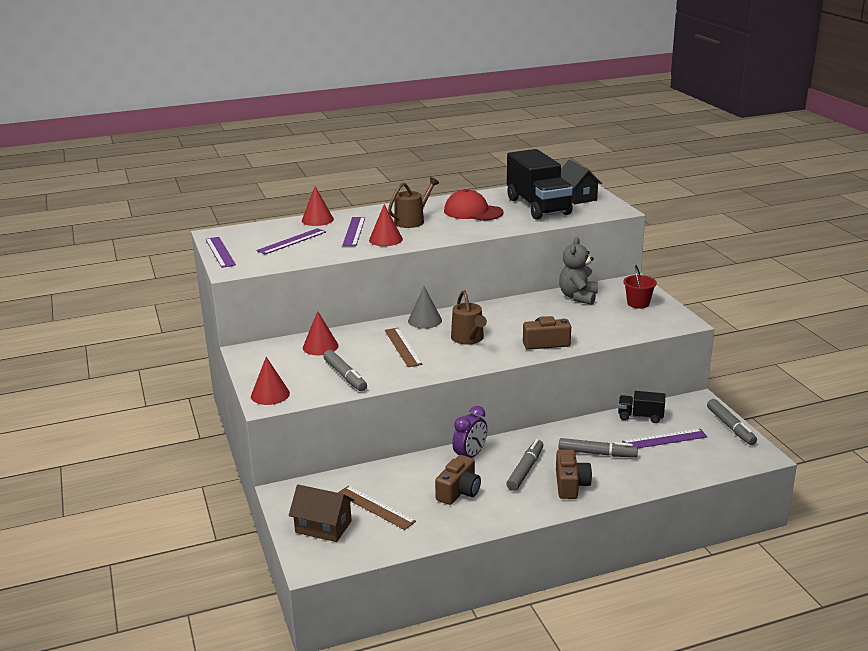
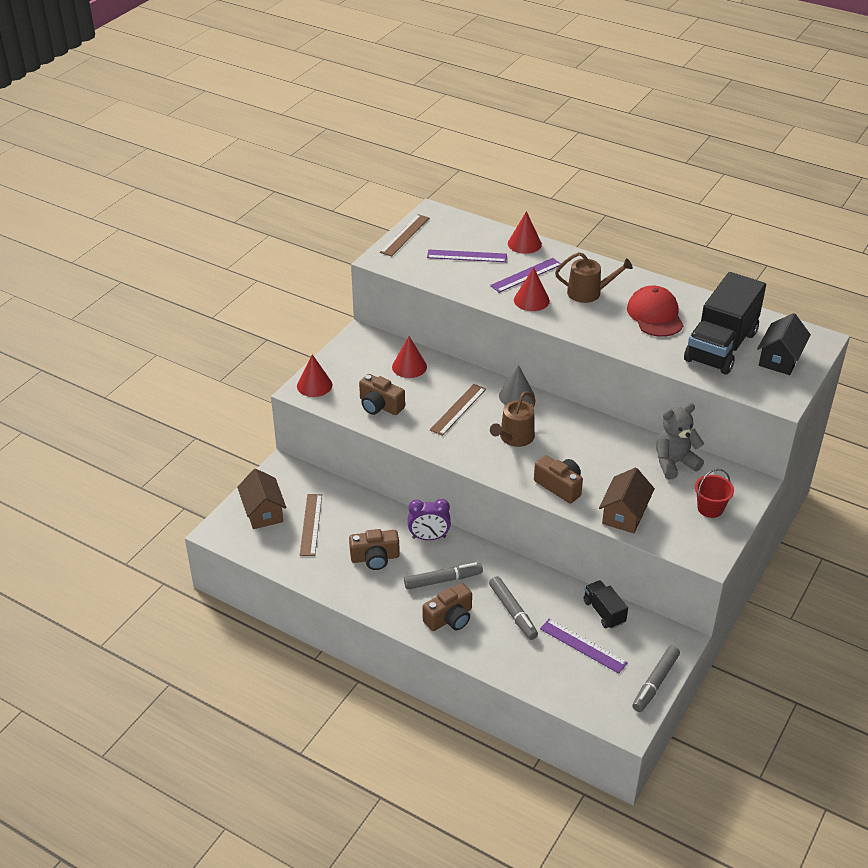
camera: 50 degrees right, 15 degrees up
(220, 252) = (405, 235): purple ruler -> brown ruler
(345, 376) = (380, 406): grey marker -> brown camera
(606, 332) = (624, 514): none -> brown house

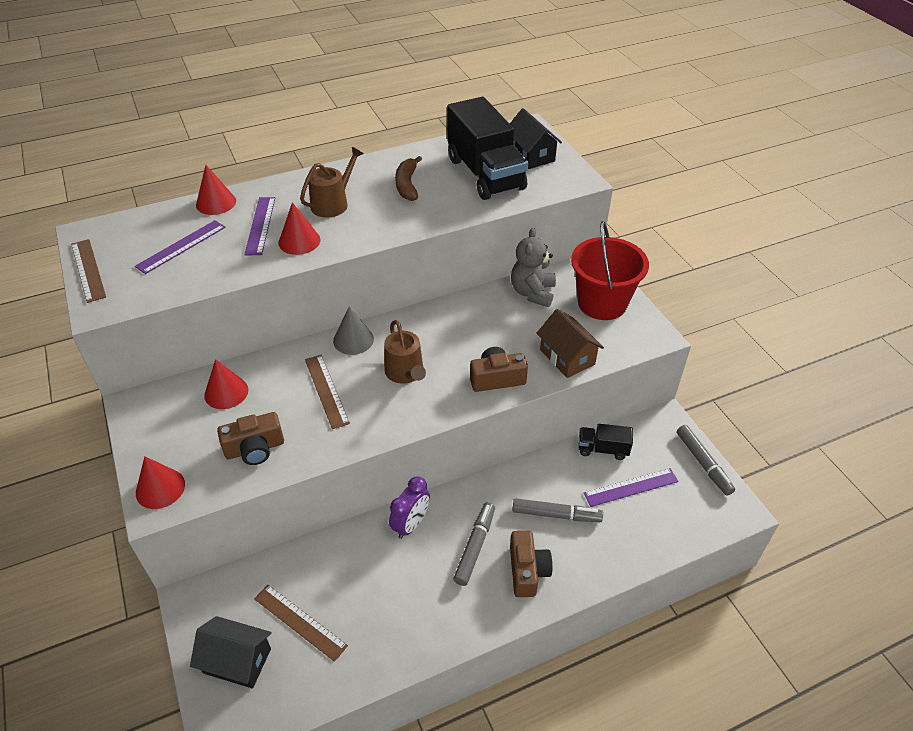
camera: 55 degrees left, 5 degrees up
(263, 512) = (237, 660): brown house -> black house
(375, 558) = (398, 588): brown camera -> none
(655, 315) = (407, 185): red cap -> brown banana
(710, 508) = (602, 303): red bucket -> red bucket, size x1.94

